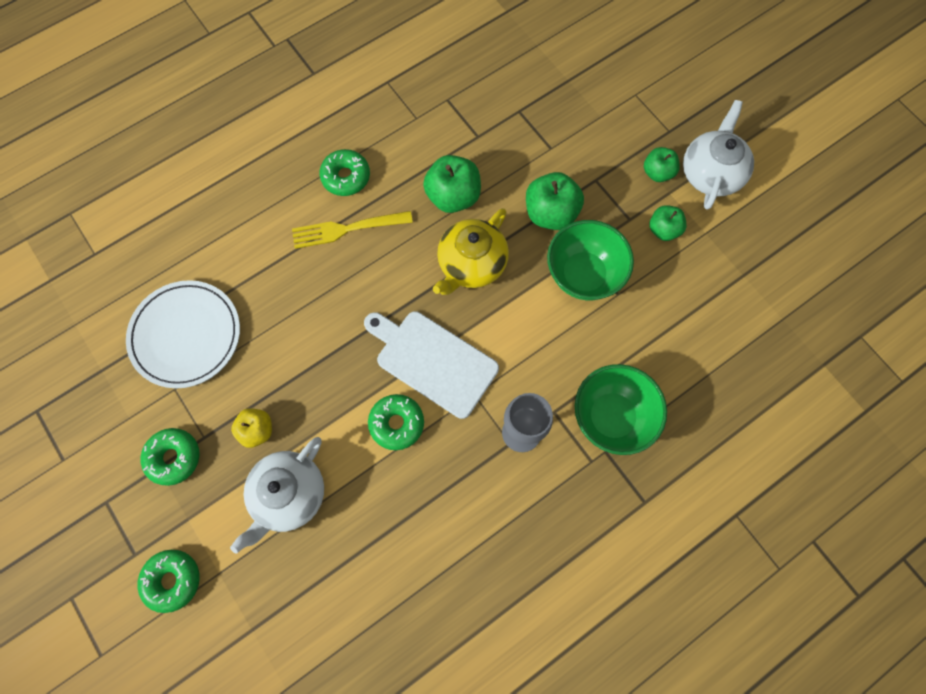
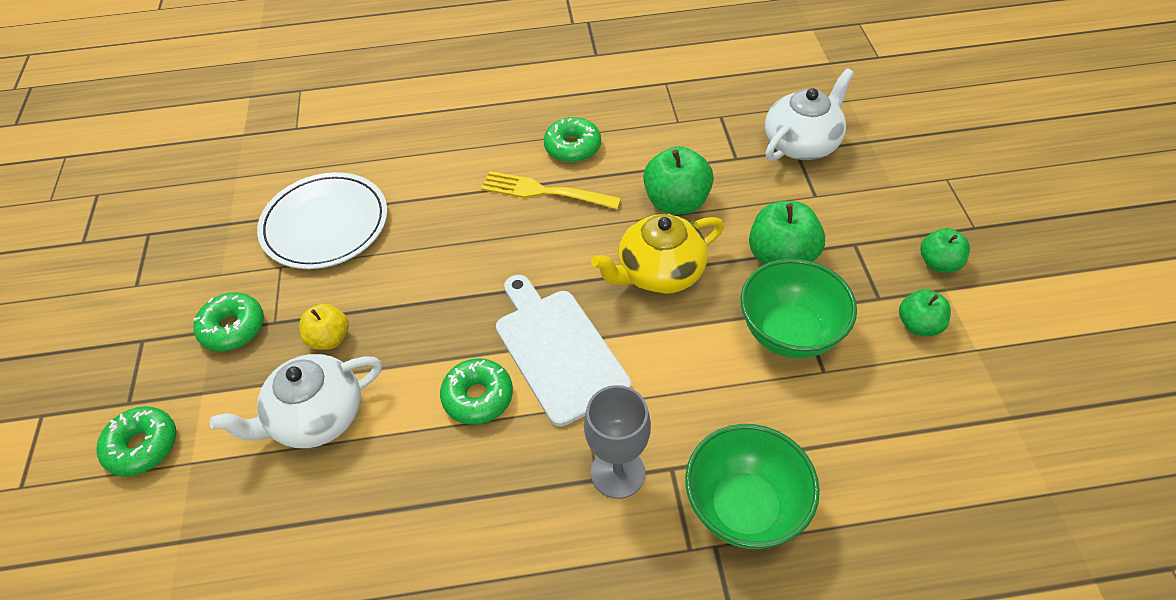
camera: 30 degrees right, 20 degrees down
(711, 173) = (1012, 288): white teapot -> white teapot (802, 143)

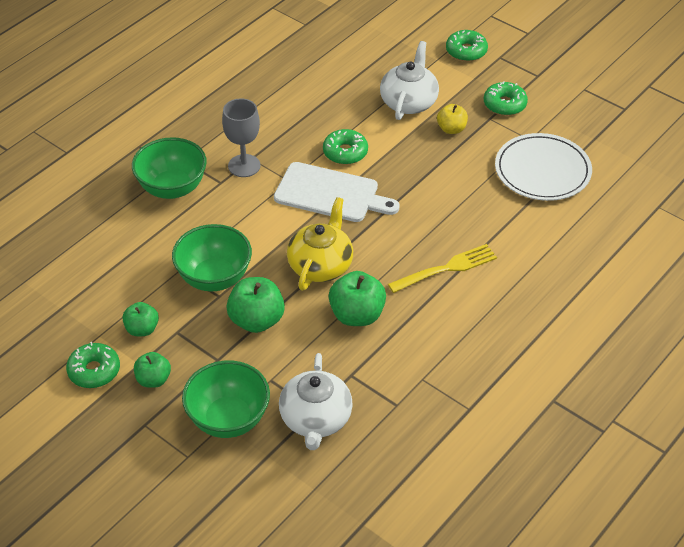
camera: 135 degrees right, 5 degrees down
(572, 147) = (468, 310): green donut -> green donut (94, 371)
(884, 186) = (228, 419): none -> green bowl

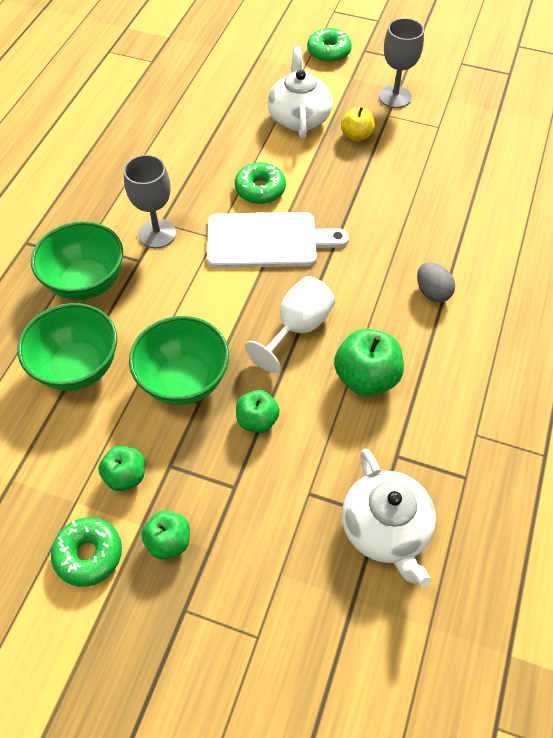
camera: 20 degrees left, 10 degrees up
(228, 419) = (284, 565): green bowl -> green bowl (78, 367)
(256, 320) = (257, 420): green apple -> green apple, size x0.62
(321, 265) = (297, 328): yellow teapot -> white goblet
(446, 268) = (432, 292): yellow fork -> grey egg
(504, 104) = (395, 97): green donut -> grey goblet
(542, 170) = (469, 156): white plate -> none

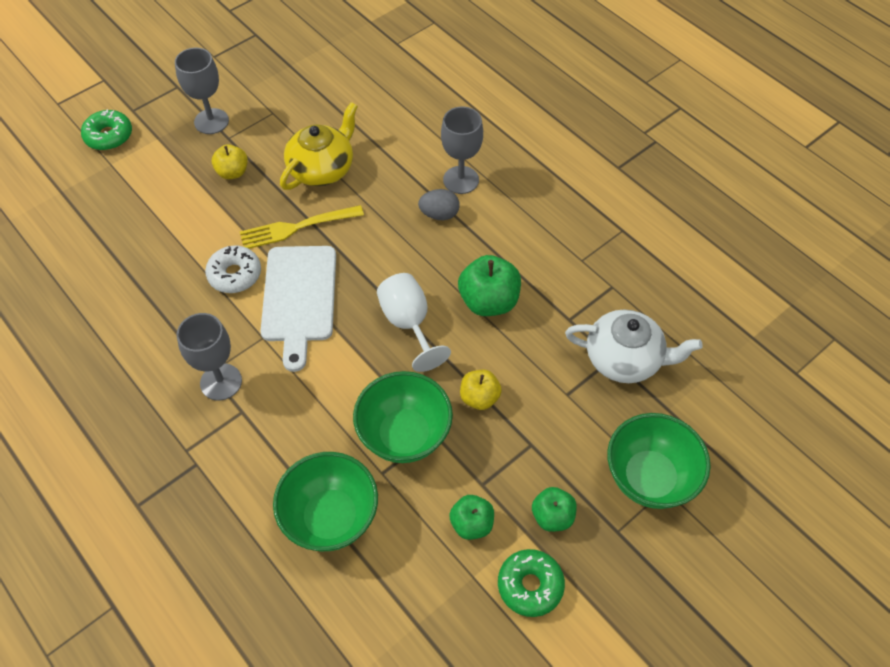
camera: 60 degrees left, 0 degrees up
(86, 283) = (234, 469): green bowl -> green bowl (649, 477)
(257, 420) = (479, 398): green apple -> yellow apple
(260, 189) = (235, 274): green donut -> white donut
(267, 240) = (299, 298): white cutting board -> white cutting board turned 150 degrees clockwise
(299, 117) = (172, 201): white teapot -> none
(336, 203) = (297, 227): none -> yellow fork
(410, 187) = (322, 169): none -> yellow teapot
(485, 289) = (461, 180): none -> grey goblet

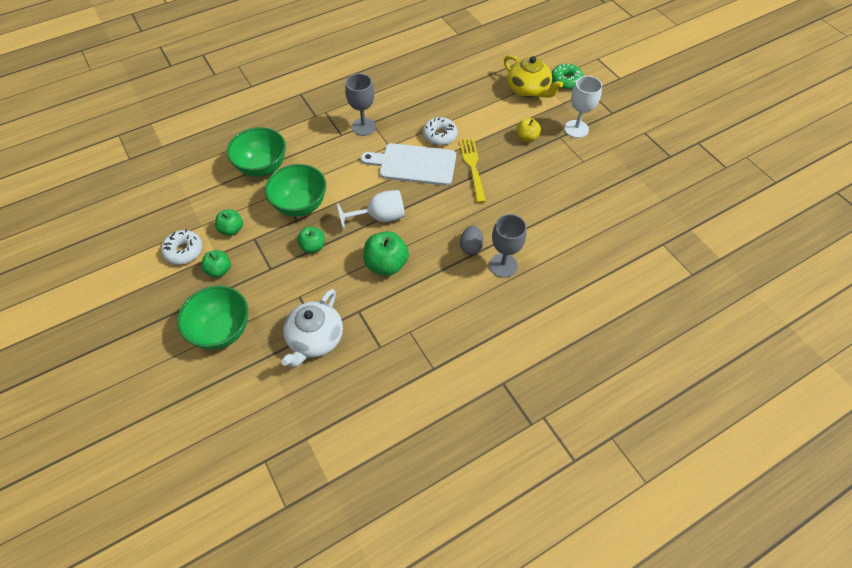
camera: 100 degrees right, 0 degrees up
(211, 121) = (576, 129): grey goblet -> white goblet
(322, 169) = (524, 184): yellow teapot -> yellow teapot (528, 90)
(479, 398) = (313, 246): yellow apple -> green apple
(530, 585) = (184, 251): green donut -> white donut

